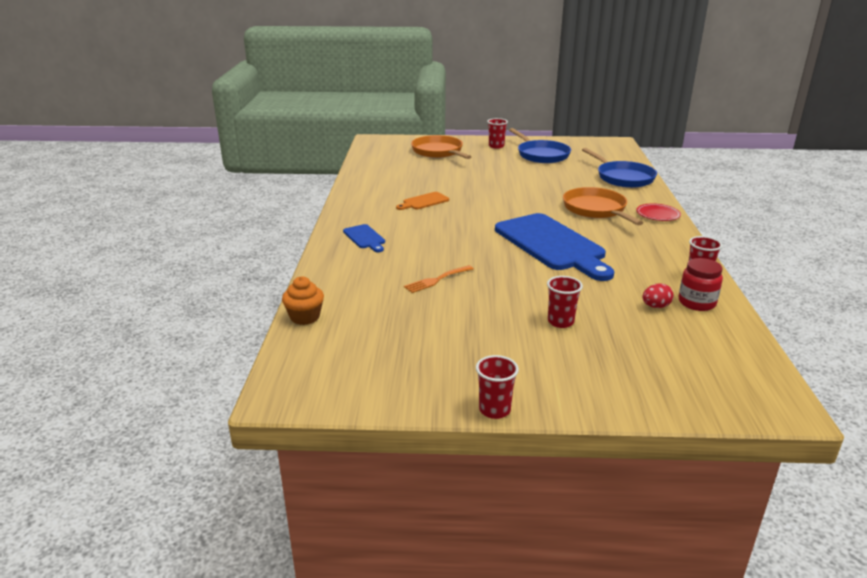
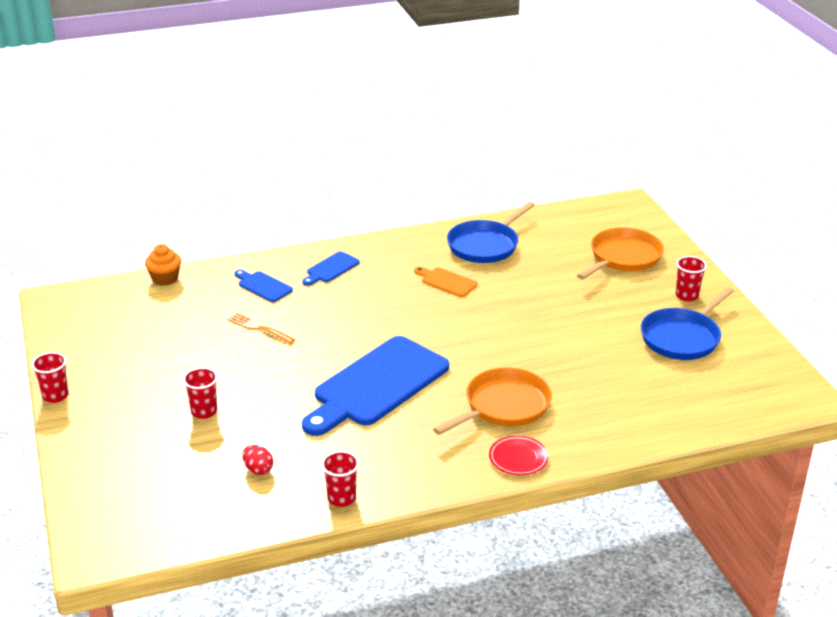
camera: 70 degrees right, 5 degrees up
(367, 269) = (263, 286): none -> blue cutting board
(623, 177) = (643, 418): blue pan -> blue pan (485, 245)
(696, 303) = (278, 498): red jar -> none

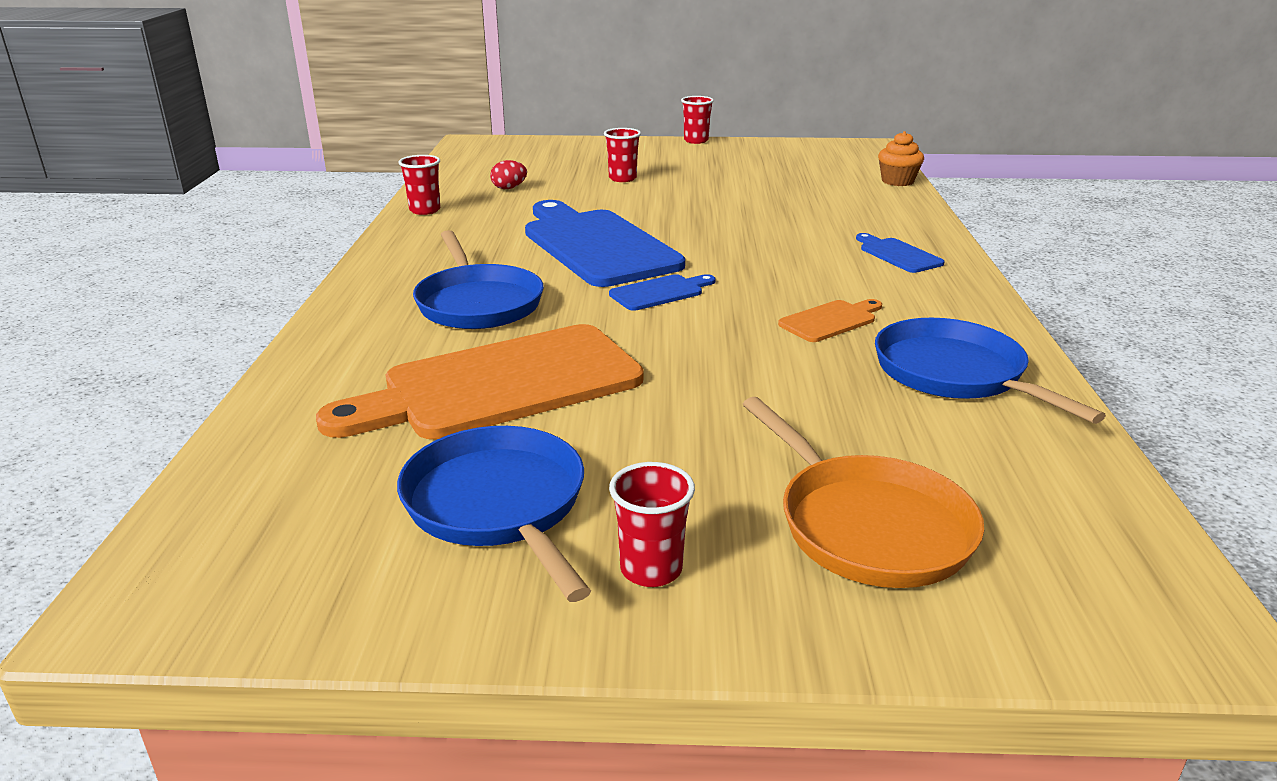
camera: 110 degrees right, 5 degrees down
(258, 328) = (764, 208): orange fork -> none
(263, 286) = (862, 218): blue cutting board -> blue cutting board (660, 292)
(503, 406) = (478, 303): orange pan -> blue pan
(518, 458) = (369, 292): red plate -> none
(592, 366) = (501, 385): none -> orange cutting board

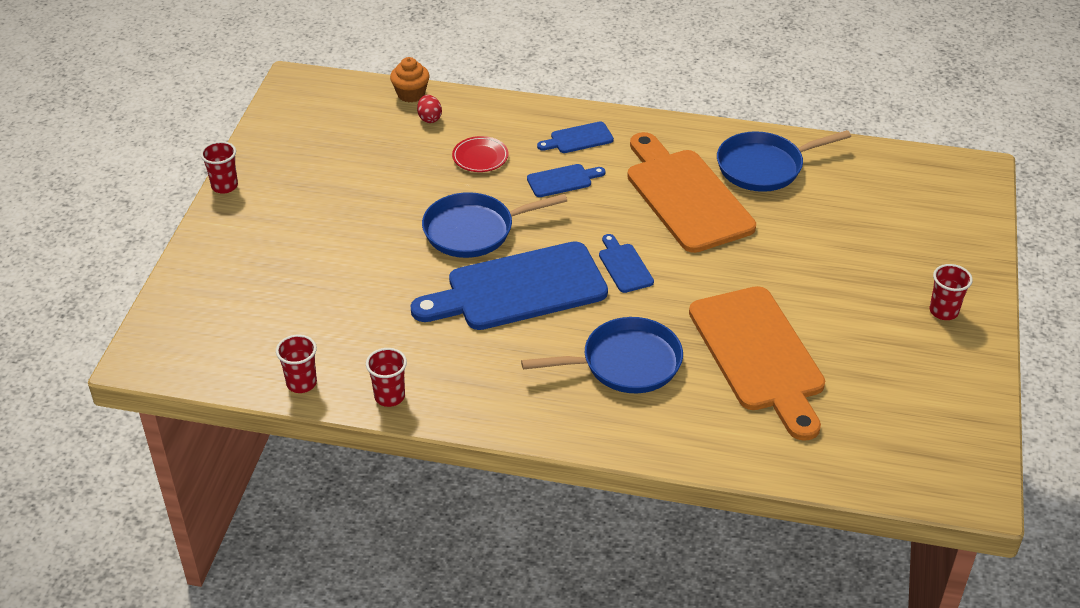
camera: 80 degrees left, 15 degrees up
(499, 505) = (892, 360): blue pan -> blue pan (474, 230)
(509, 188) = (339, 334): red egg -> red egg (429, 118)
(622, 178) = (338, 253): red cup -> red cup (301, 383)
(806, 252) = (562, 180): none -> blue cutting board
(816, 214) = (480, 157): none -> red plate
(830, 320) = (685, 196): orange cutting board -> orange cutting board, size x2.29
(867, 525) = (909, 236): orange pan -> none

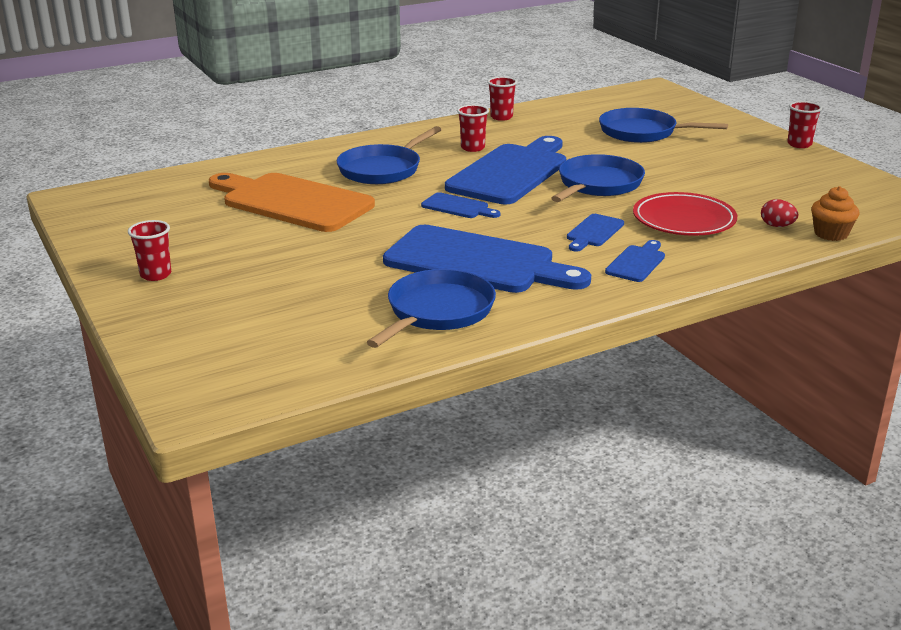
camera: 140 degrees right, 15 degrees down
(301, 383) = (557, 106): red cup -> red cup (472, 148)
(309, 282) = (642, 132): none -> blue pan
(480, 157) = (683, 220): red plate -> red plate, size x1.68
(685, 196) = (477, 262): orange cutting board -> blue cutting board

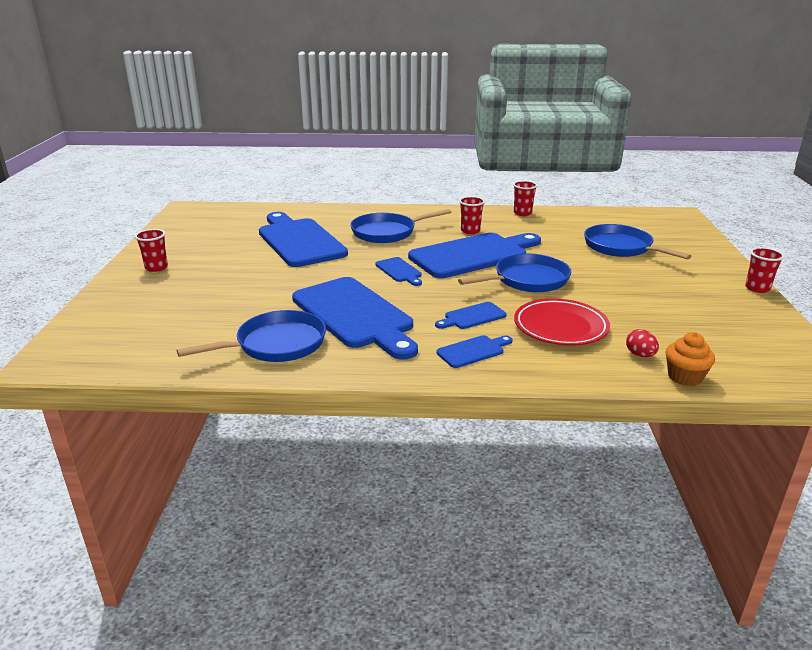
camera: 30 degrees right, 0 degrees up
(292, 202) = (299, 241): orange cutting board -> blue cutting board

